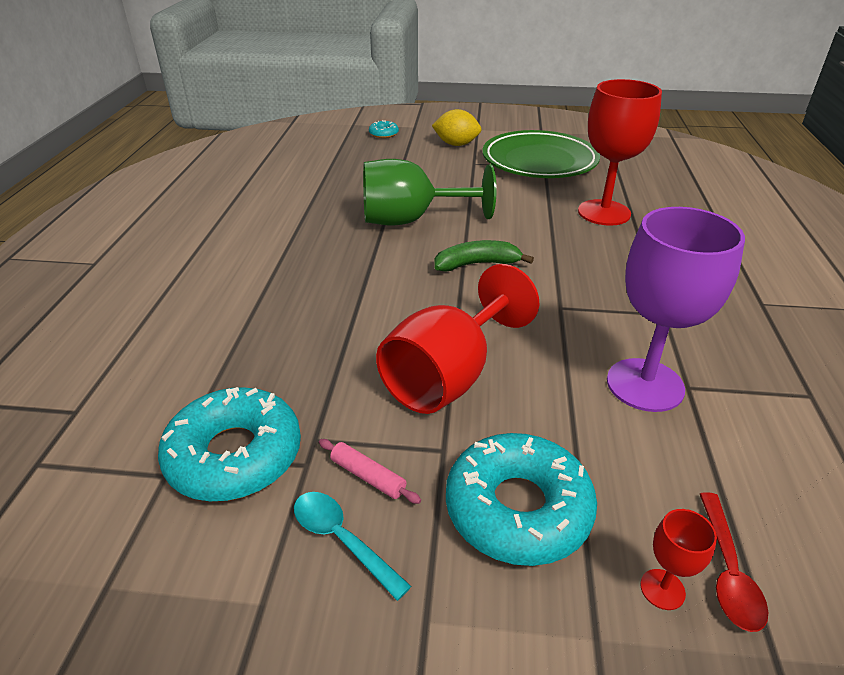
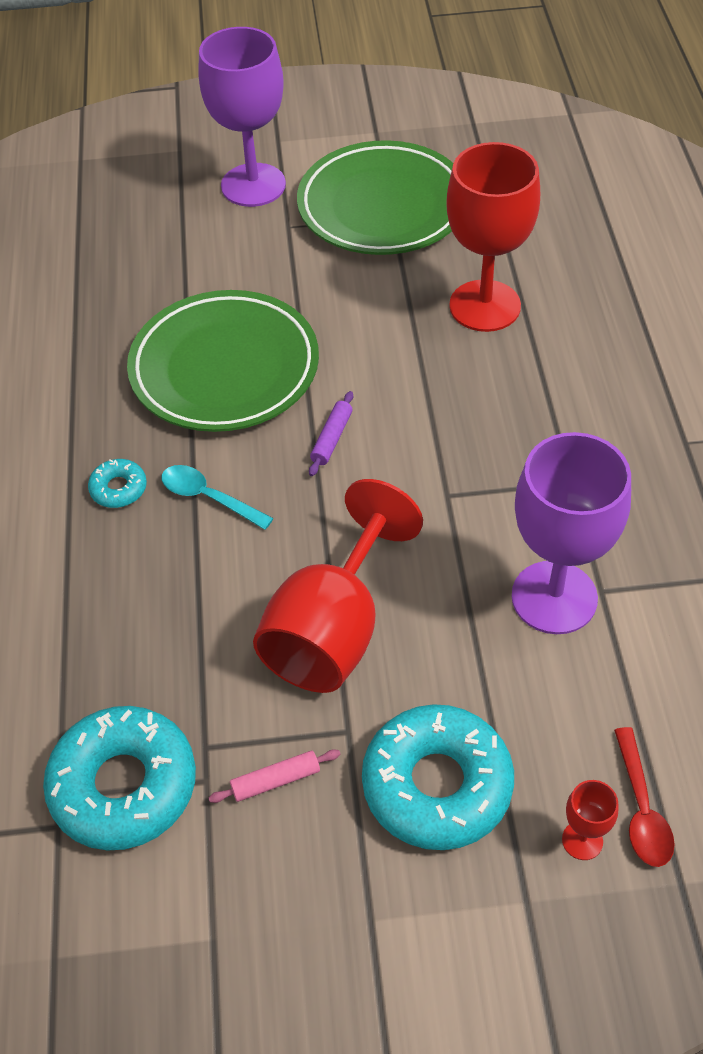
camera: 10 degrees left, 15 degrees up
(342, 540) = (270, 857): turquoise spoon -> turquoise spoon (209, 497)
(368, 476) = (276, 780): pink rolling pin -> pink rolling pin turned 45 degrees counterclockwise
(383, 134) = (135, 176): turquoise donut -> turquoise donut (118, 488)
(410, 220) = (225, 368): green goblet -> green plate
(456, 144) = (253, 185): yellow lemon -> purple goblet
(477, 264) = (331, 438): green banana -> purple rolling pin

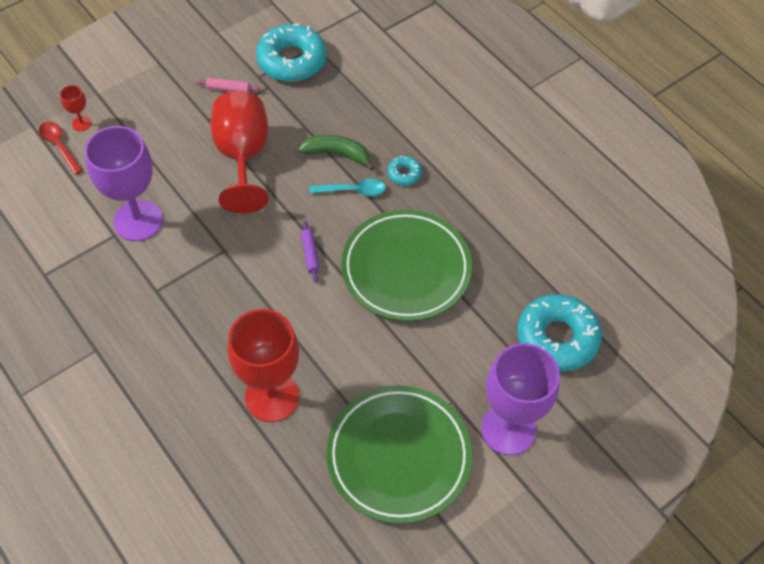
camera: 145 degrees right, 5 degrees up
(187, 564) = (337, 154): none -> green banana
(276, 780) = (228, 89): pink rolling pin -> pink rolling pin turned 60 degrees clockwise
(437, 785) = (156, 116): turquoise donut -> turquoise donut (557, 338)

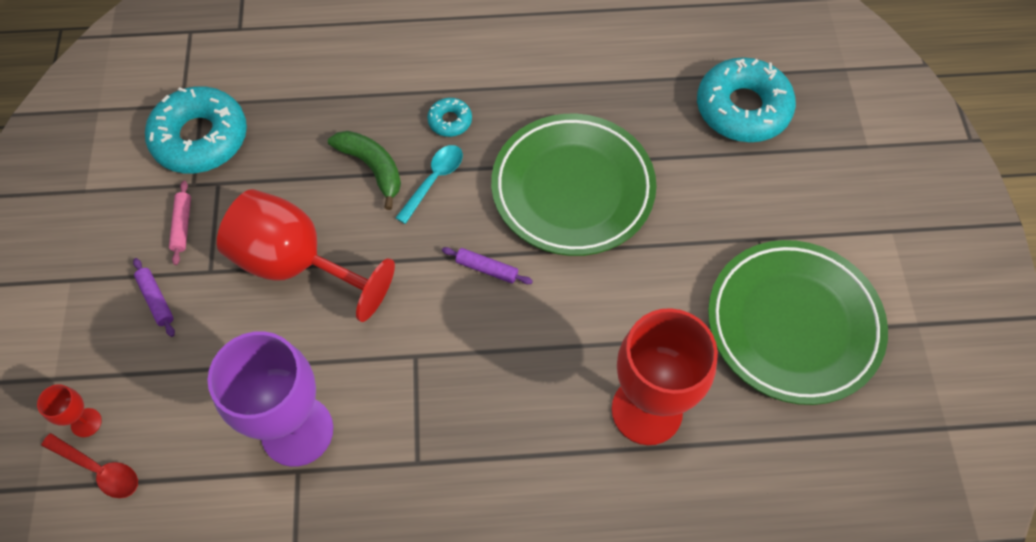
camera: 55 degrees left, 5 degrees up
(59, 146) = (99, 469): red spoon -> red spoon turned 150 degrees counterclockwise
(173, 107) = (156, 300): none -> purple rolling pin
(228, 89) = (182, 225): pink rolling pin -> pink rolling pin turned 45 degrees counterclockwise
(337, 154) = (372, 168): green banana -> green banana turned 90 degrees clockwise
(508, 429) = (818, 209): purple goblet -> none

